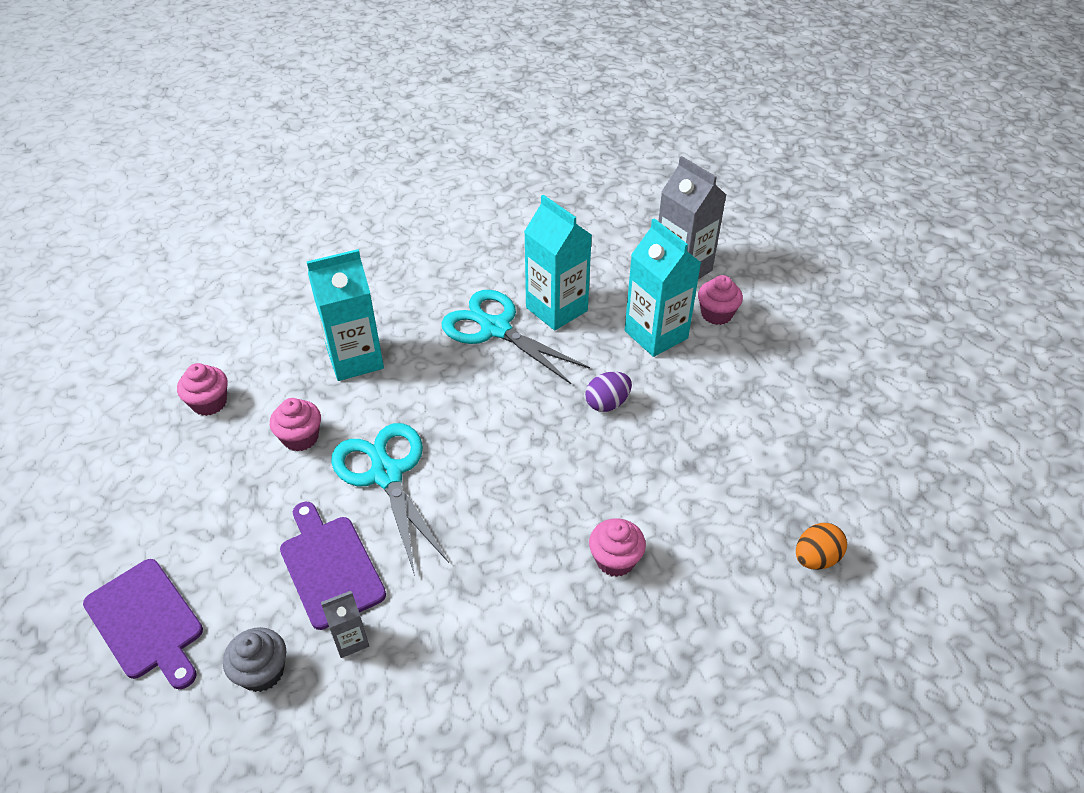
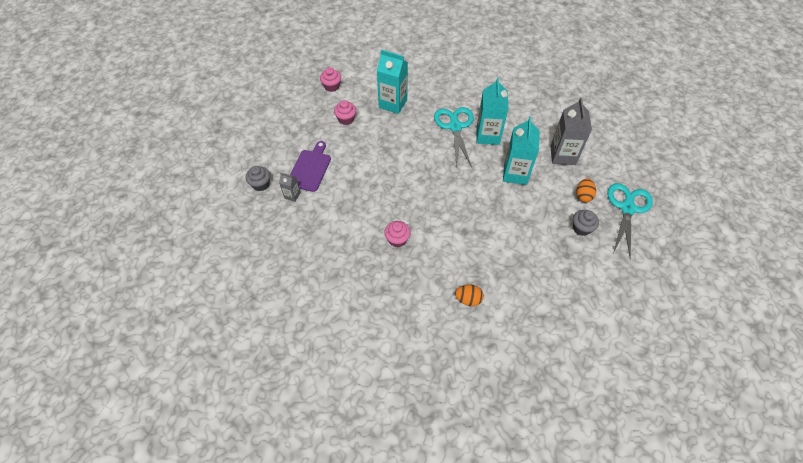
camera: 45 degrees right, 10 degrees up
(146, 622) = (247, 145): purple cutting board -> none
(386, 474) = (358, 152): turquoise scissors -> turquoise scissors (627, 208)
(607, 403) = (462, 185): purple egg -> none
(716, 314) = (552, 184): pink cupcake -> none
(768, 302) = (583, 196): none -> orange egg
(818, 344) = (581, 228): none -> grey cupcake

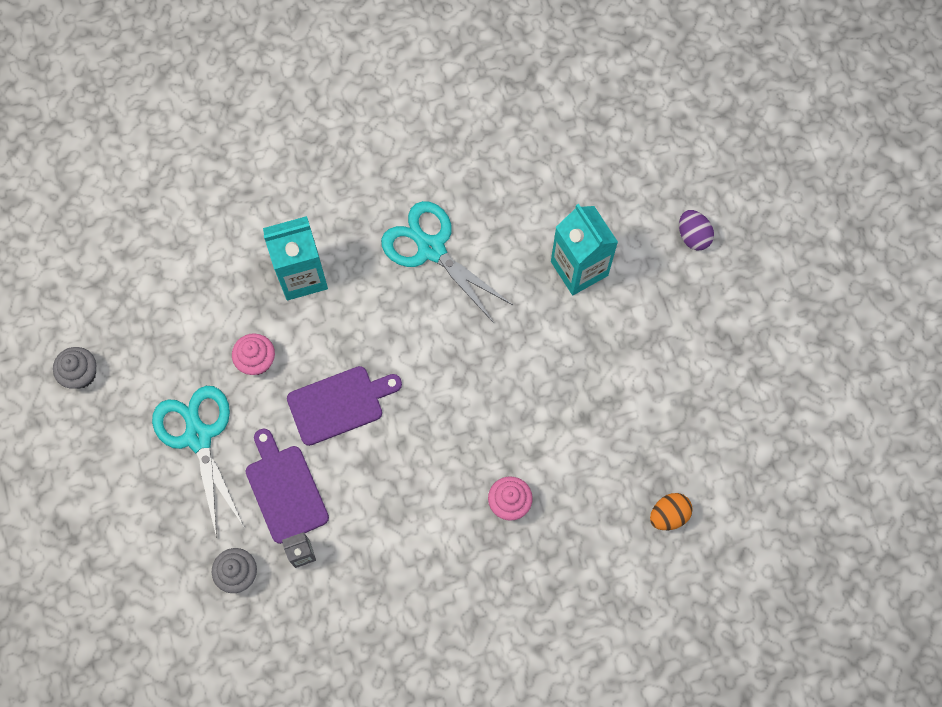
camera: 40 degrees left, 15 degrees up
(332, 86) = (175, 316): pink cupcake -> none
(362, 154) = (339, 404): none -> purple cutting board
(488, 135) = (490, 229): turquoise carton -> none
(562, 155) = (618, 185): grey carton -> none
(581, 228) = (727, 292): grey cupcake -> grey cupcake (81, 374)
(583, 196) = (693, 236): orange egg -> purple egg
(627, 208) = (761, 213): turquoise scissors -> turquoise scissors (198, 437)

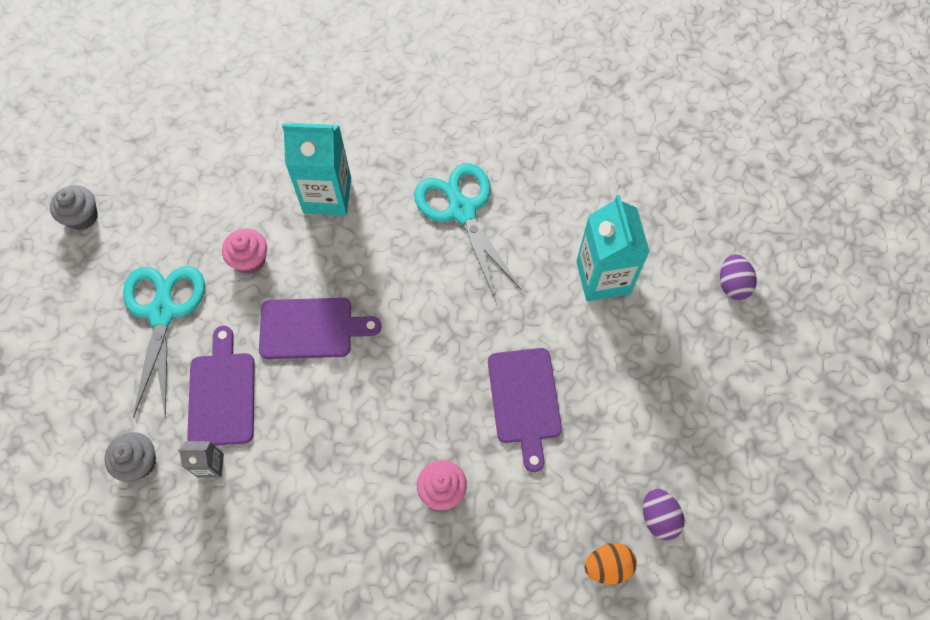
camera: 20 degrees right, 5 degrees down
(550, 402) = (524, 400): none -> purple cutting board
(696, 461) = (659, 517): none -> purple egg

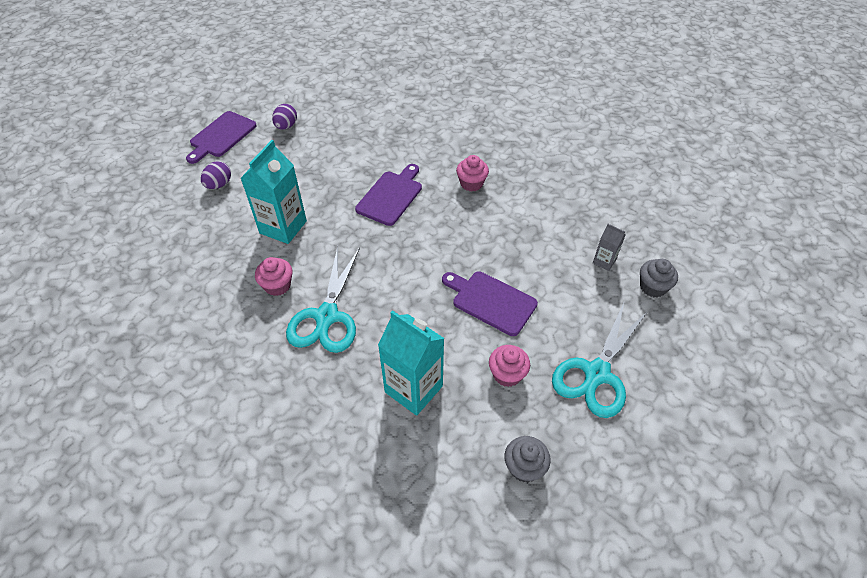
camera: 145 degrees left, 15 degrees down
(82, 216) = (638, 503): grey cupcake -> grey cupcake (524, 467)
(222, 394) = (577, 296): purple cutting board -> purple cutting board (221, 136)
(539, 211) = (277, 285): none -> pink cupcake
(608, 566) = (414, 120): orange egg -> none
(659, 517) = (373, 123): purple egg -> purple egg (286, 126)

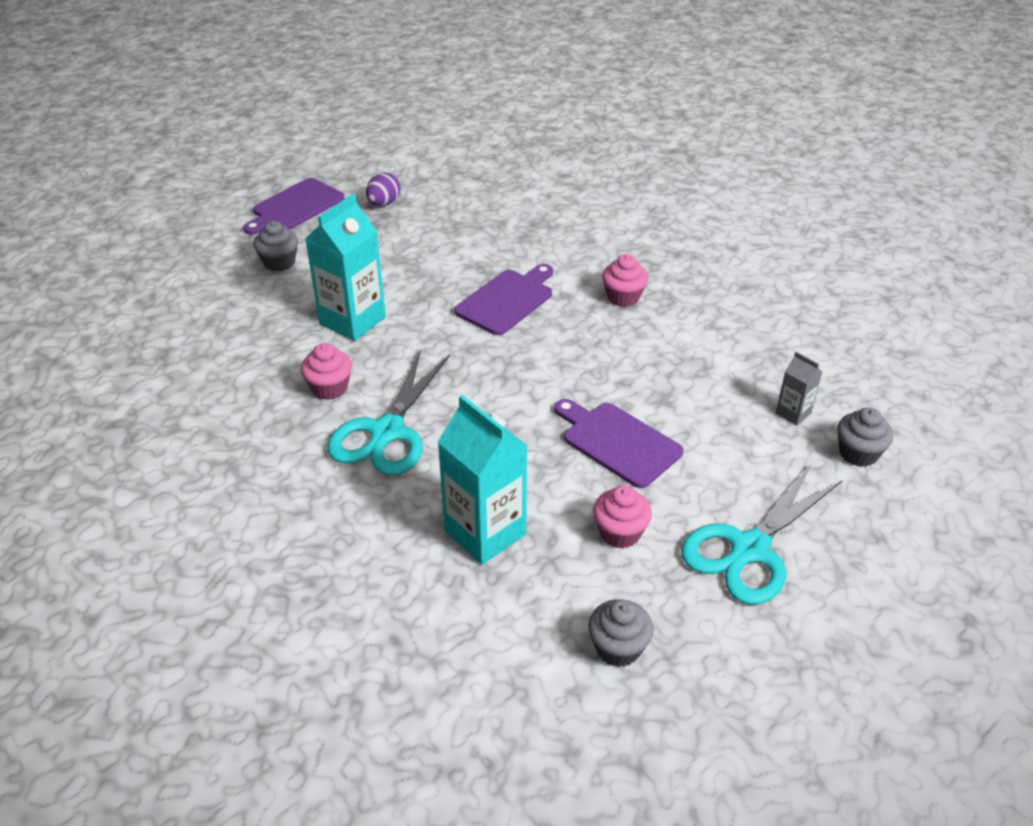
camera: 10 degrees right, 10 degrees down
(219, 185) = (279, 262): purple egg -> grey cupcake

